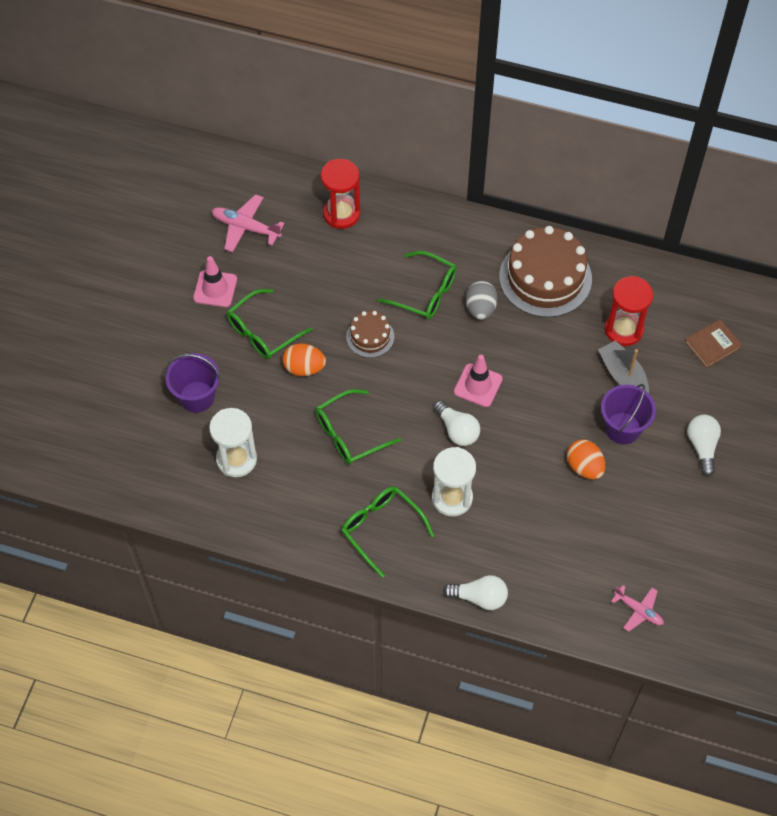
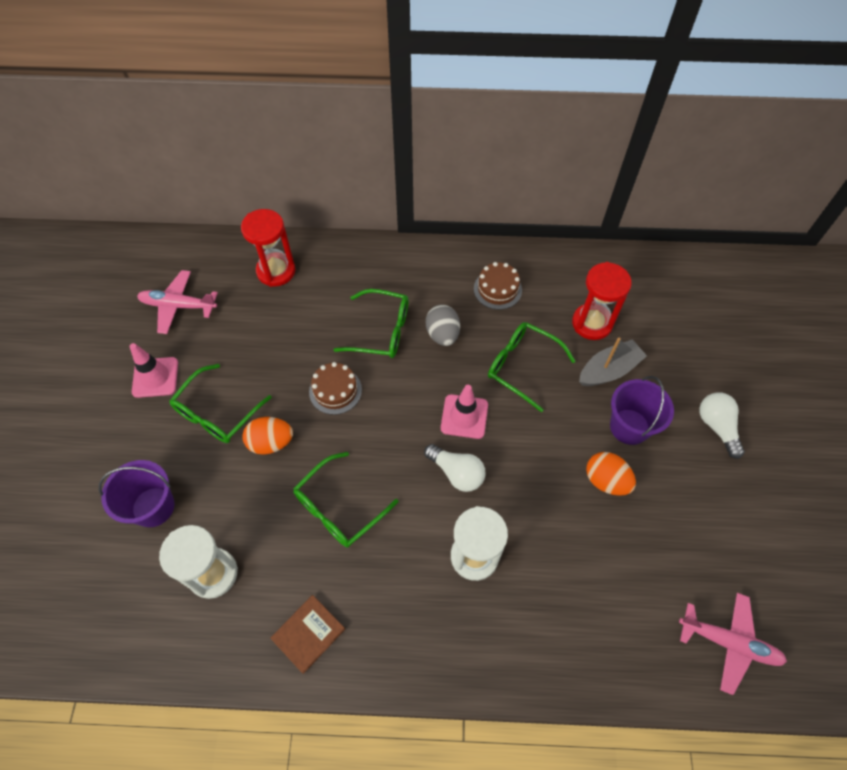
camera: 15 degrees left, 0 degrees up
(381, 528) = (404, 618): green glasses -> green glasses (522, 366)
(479, 597) = (544, 678): white light bulb -> none
(545, 277) = (497, 289): brown cake -> brown cake, size x0.51
(623, 376) = (609, 370): grey boat -> grey boat turned 105 degrees clockwise
(639, 610) = (729, 642): pink plane -> pink plane, size x1.52
(712, 344) = (683, 318): brown book -> brown book (308, 634)

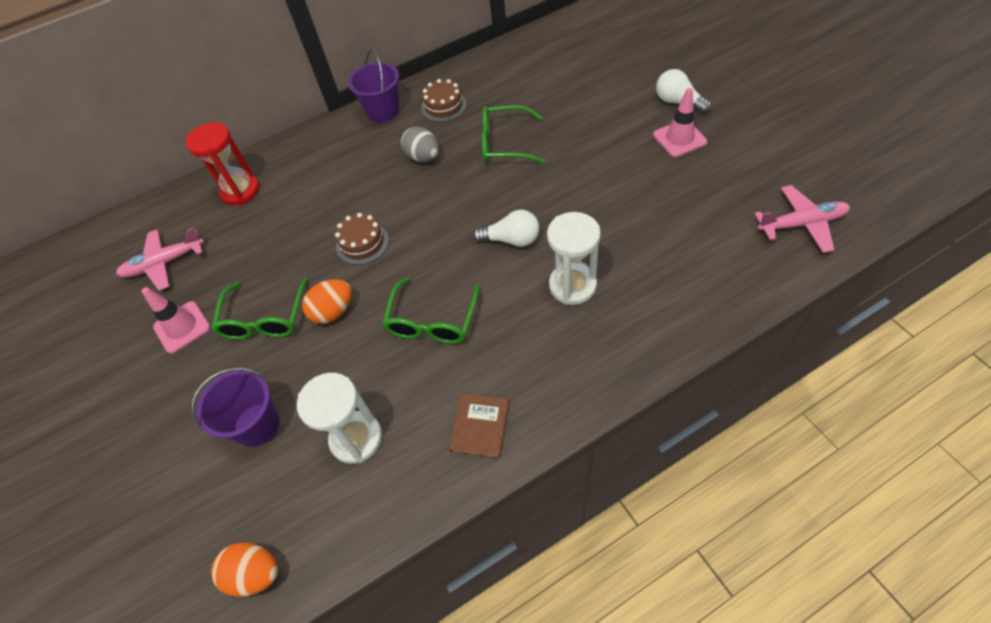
camera: 25 degrees left, 5 degrees down
(381, 331) = (369, 182): green glasses -> none
(464, 416) = (486, 200): pink traffic cone -> pink traffic cone (679, 138)
(592, 323) = (535, 89): red hourglass -> none
(606, 480) = (629, 178): orange egg -> orange egg (255, 574)
(609, 370) = (572, 111): grey boat -> none
(629, 426) = (617, 136): purple bucket -> purple bucket (383, 111)

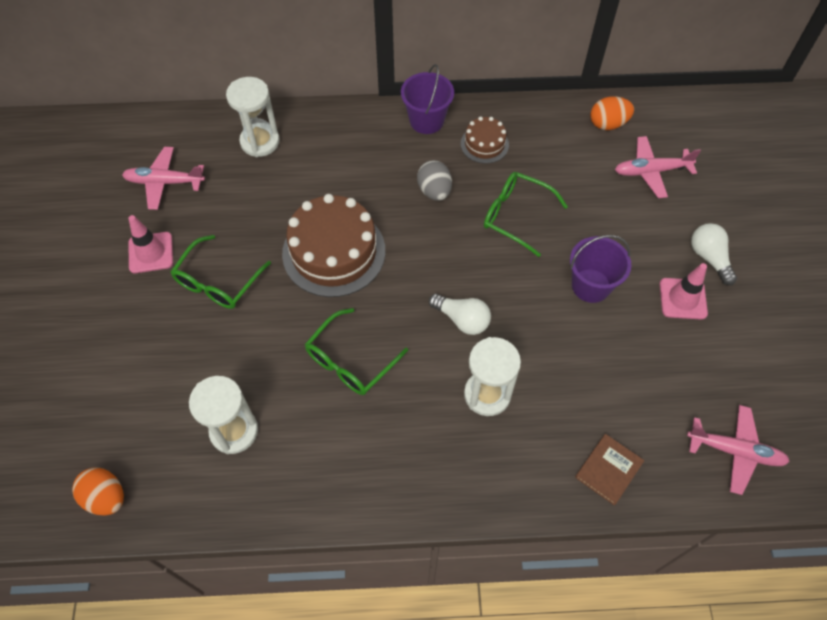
camera: 20 degrees right, 5 degrees up
(240, 191) = (260, 142): red hourglass -> white hourglass
(257, 424) = (166, 374): purple bucket -> purple bucket (591, 285)
(333, 311) = (275, 305): orange egg -> orange egg (608, 124)
(362, 243) = (334, 252): brown cake -> brown cake, size x1.96
(480, 426) = (334, 477): brown book -> brown book (608, 470)
(591, 66) = (651, 171): none -> pink plane

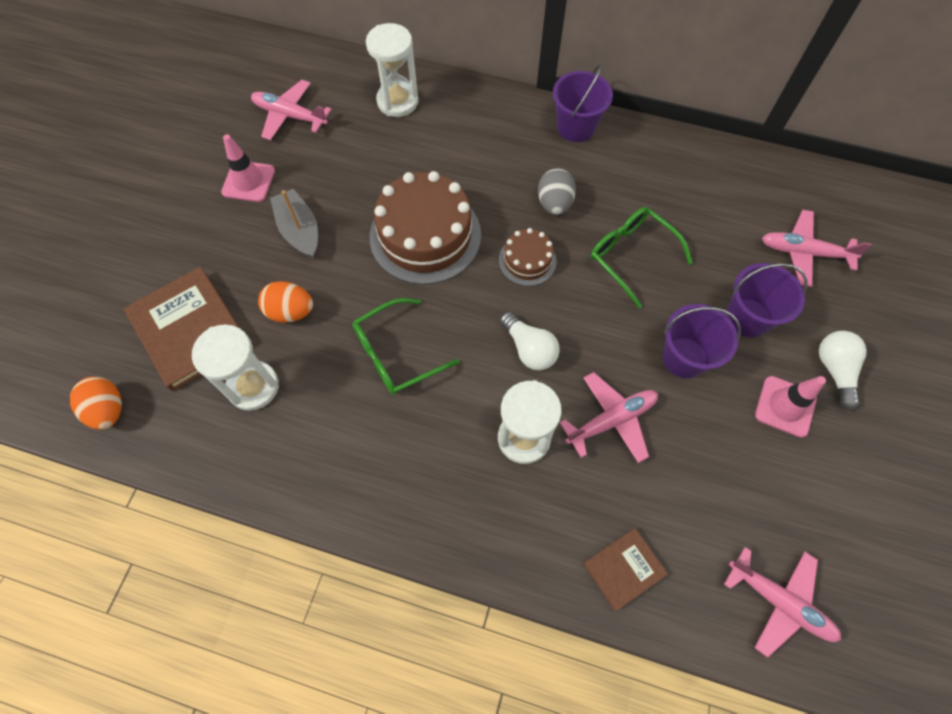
camera: 20 degrees right, 5 degrees up
(152, 401) = (189, 330): none -> brown book
(218, 282) = (299, 230): green glasses -> grey boat
(484, 144) = (628, 169): brown cake -> brown cake (527, 260)
(552, 355) = (611, 420): none -> pink plane
(608, 124) = (774, 186): orange egg -> orange egg (290, 311)
(627, 237) = (748, 317): none -> purple bucket

